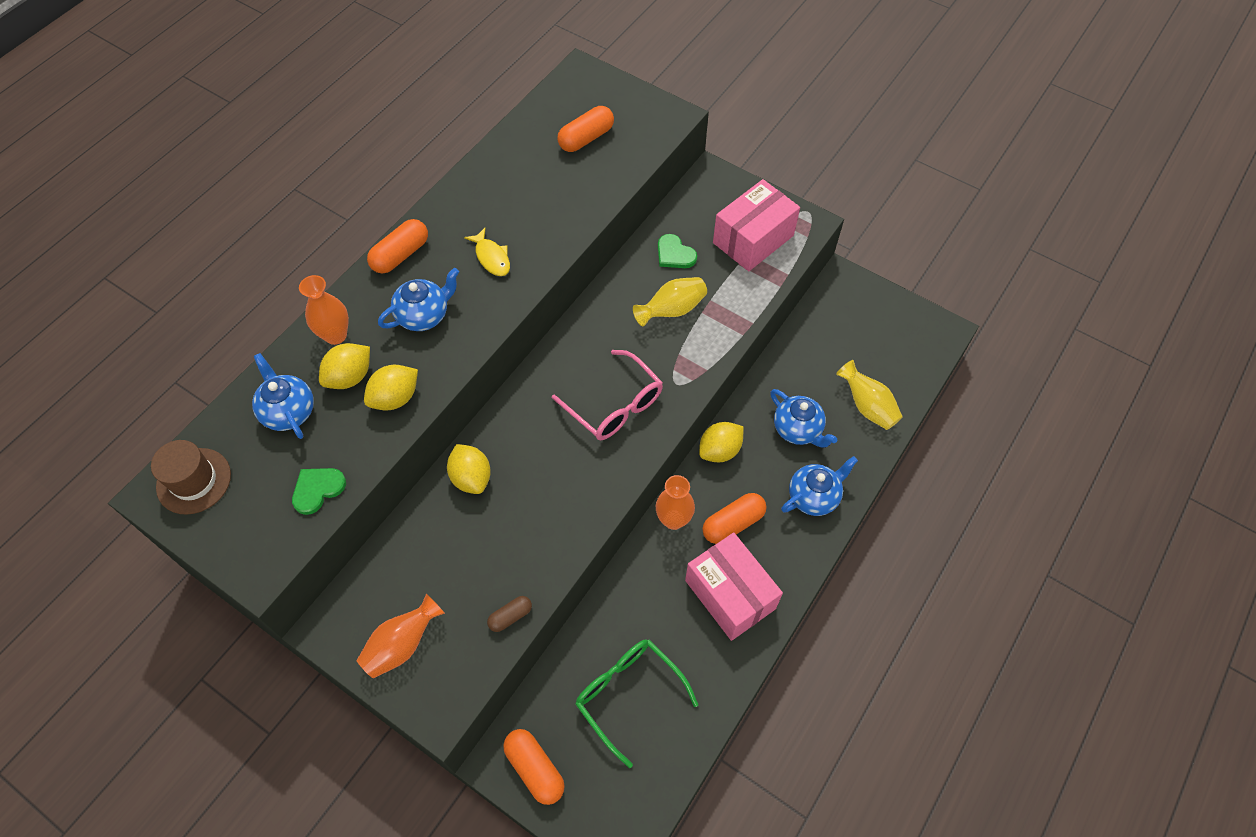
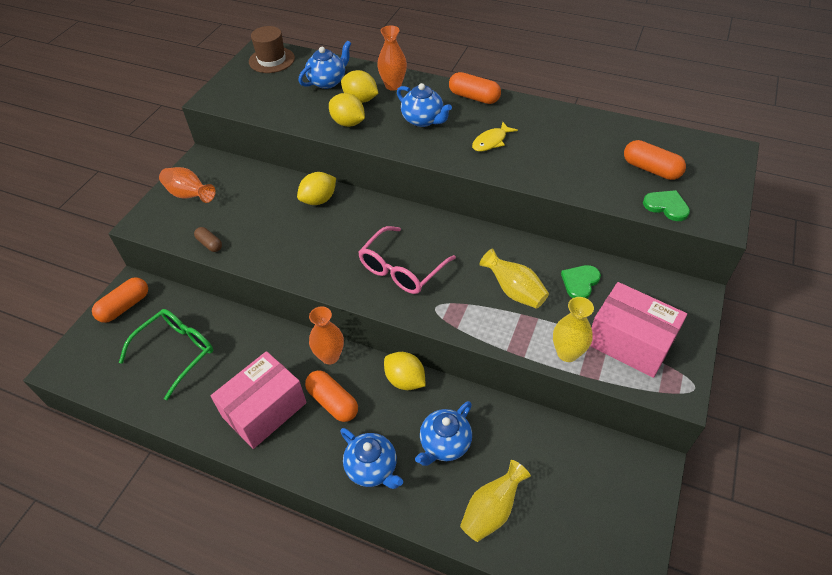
camera: 80 degrees right, 10 degrees down
(317, 489) = (271, 107): green heart -> green heart (666, 206)
(755, 288) = (567, 353): none -> yellow vase

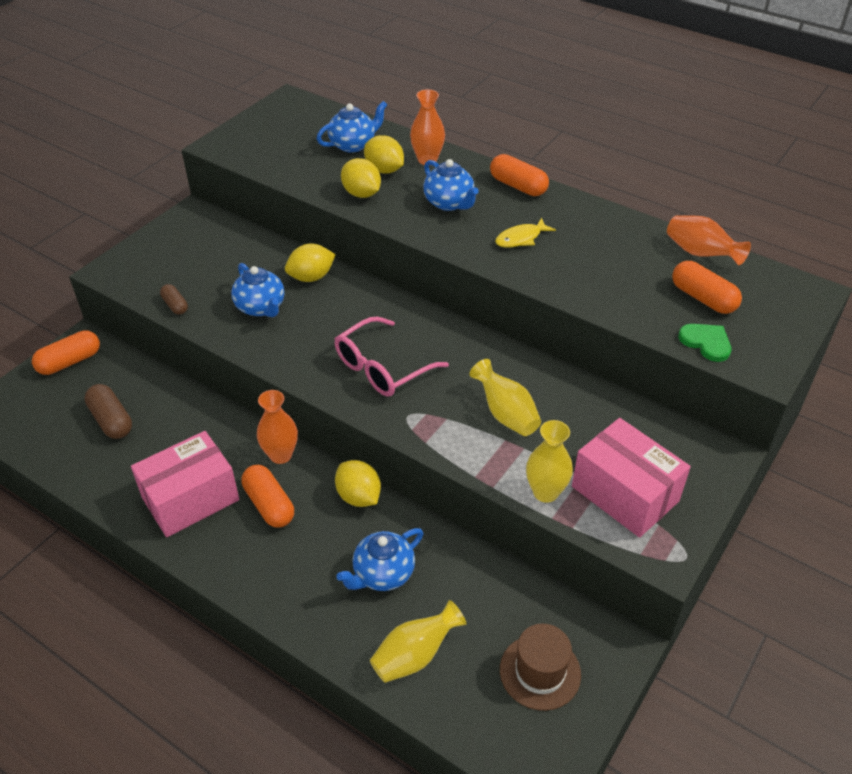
camera: 10 degrees right, 5 degrees down
(176, 352) = (111, 420): green glasses -> brown capsule
(189, 195) = (168, 249): orange vase -> orange vase (700, 253)
(271, 60) = (297, 112): brown hat -> brown hat (540, 672)
(372, 468) = (292, 583): blue teapot -> blue teapot (261, 307)
(580, 282) = (588, 417): green heart -> none

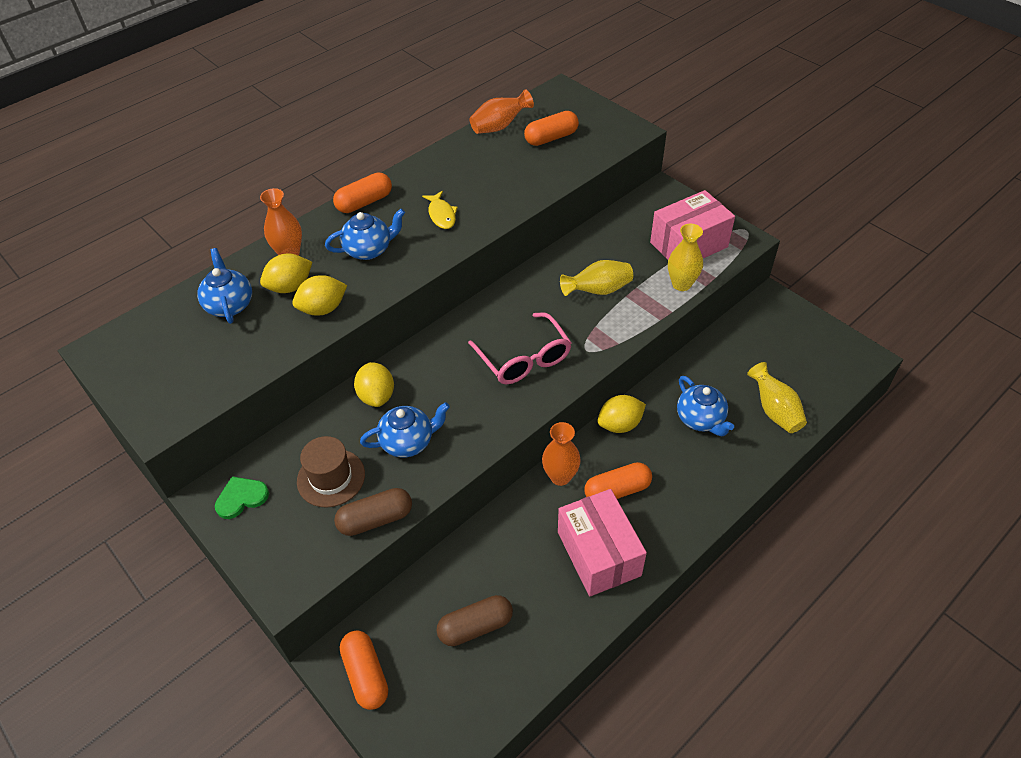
camera: 75 degrees left, 5 degrees up
(175, 305) = (376, 519): brown capsule -> brown capsule, size x1.66
(540, 672) = (790, 344): brown hat -> brown hat (331, 478)
(706, 342) = (599, 148): green heart -> green heart (241, 498)

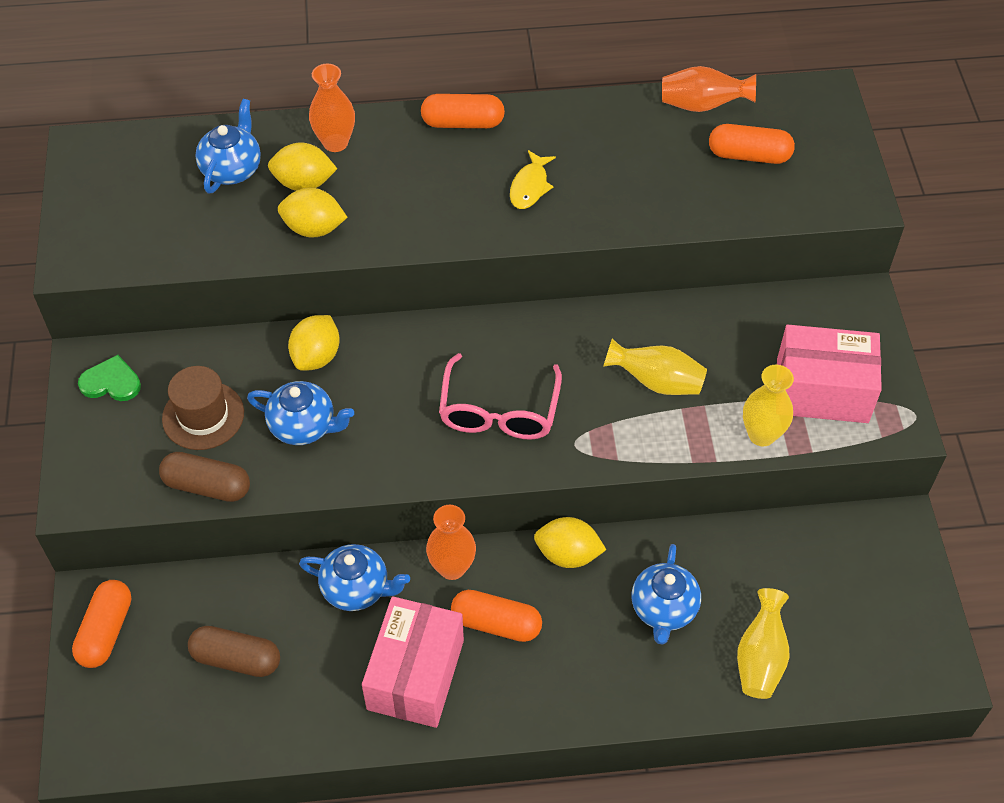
camera: 35 degrees right, 5 degrees up
(369, 250) = (417, 185): blue teapot -> blue teapot (356, 589)

